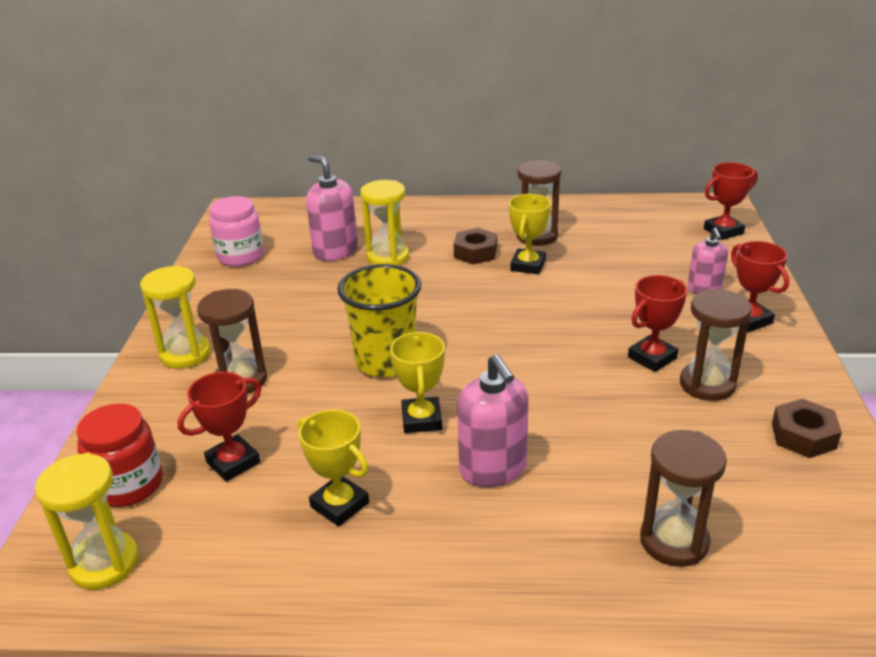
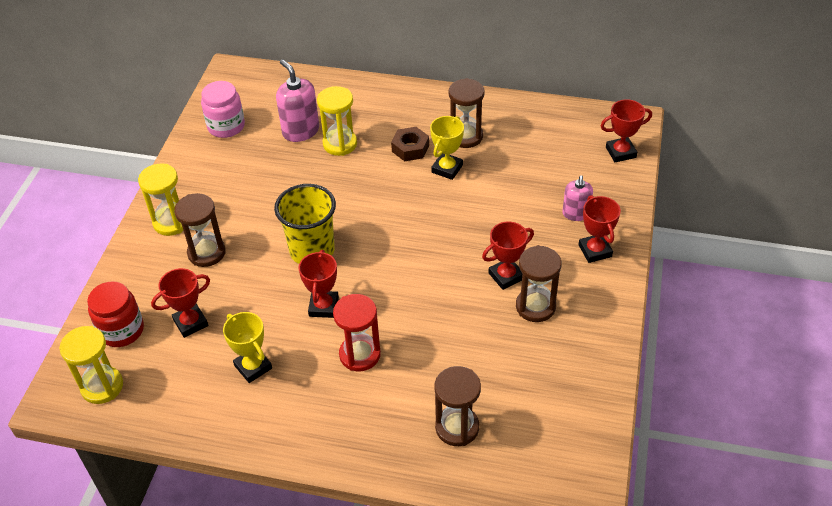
camera: 10 degrees right, 15 degrees up
(421, 419) = (323, 307): yellow trophy -> red trophy
(493, 469) = (360, 354): pink soap dispenser -> red hourglass
(803, 436) = (582, 361): brown nut -> none

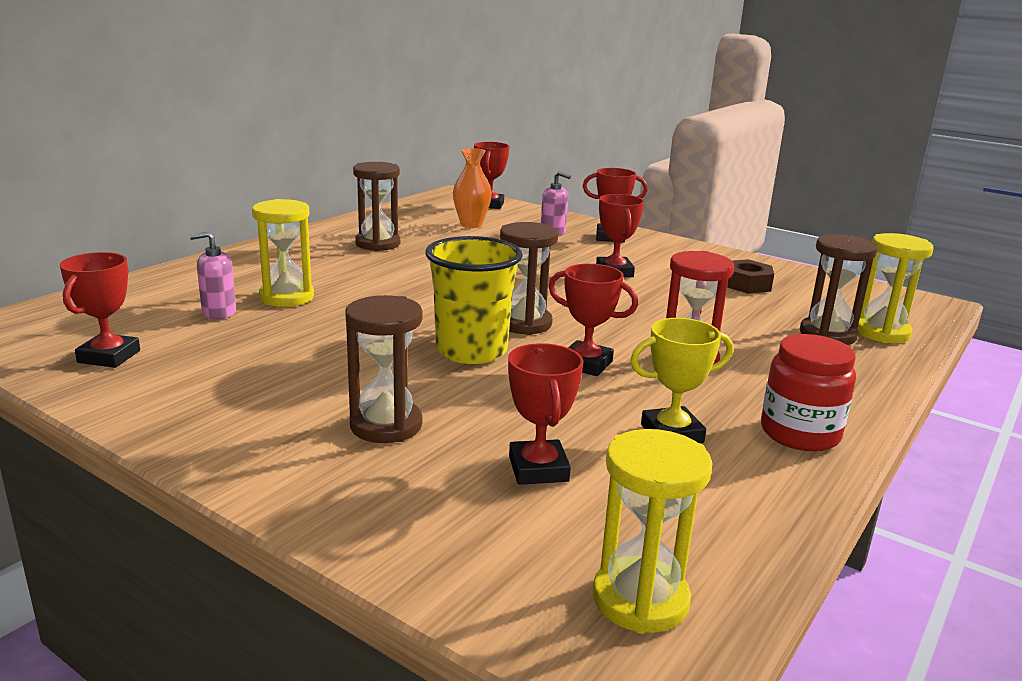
camera: 70 degrees left, 25 degrees down
(122, 330) = (500, 547): red jar -> red jar (799, 433)
(171, 222) = (269, 443): yellow hourglass -> yellow hourglass (881, 332)
(226, 126) = (109, 356): pink jar -> red trophy
(300, 131) = (219, 312): pink soap dispenser -> pink soap dispenser, size x0.64
(410, 148) = (356, 268): brown nut -> brown nut (746, 284)
(447, 169) = (417, 260): yellow trophy -> none
(535, 306) = (668, 270): brown hourglass -> brown hourglass (524, 324)
(554, 163) = (471, 225): none -> orange vase

